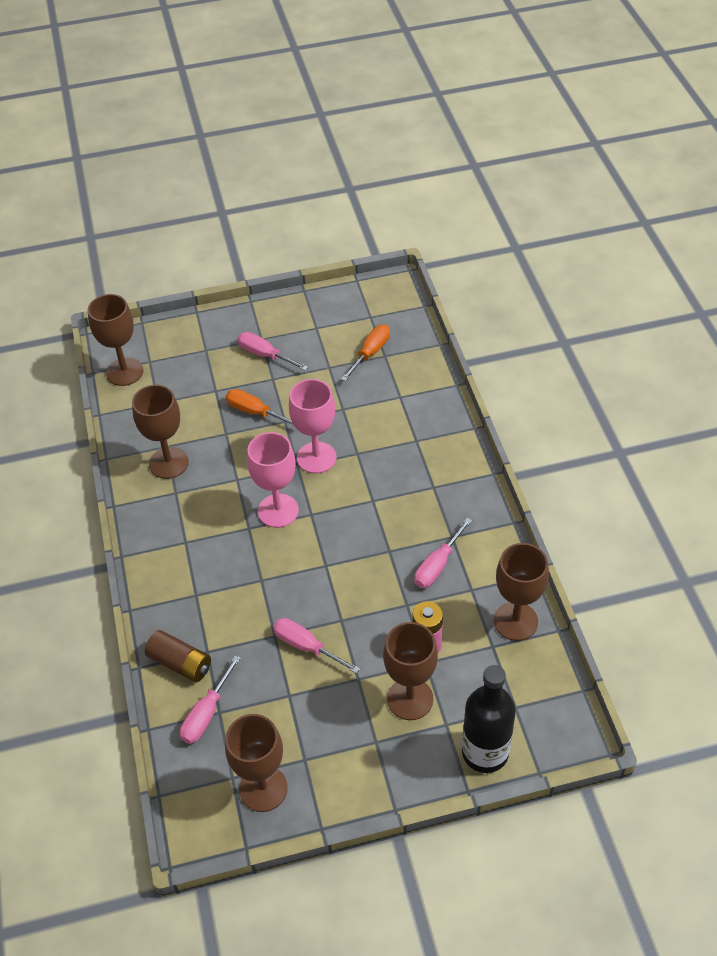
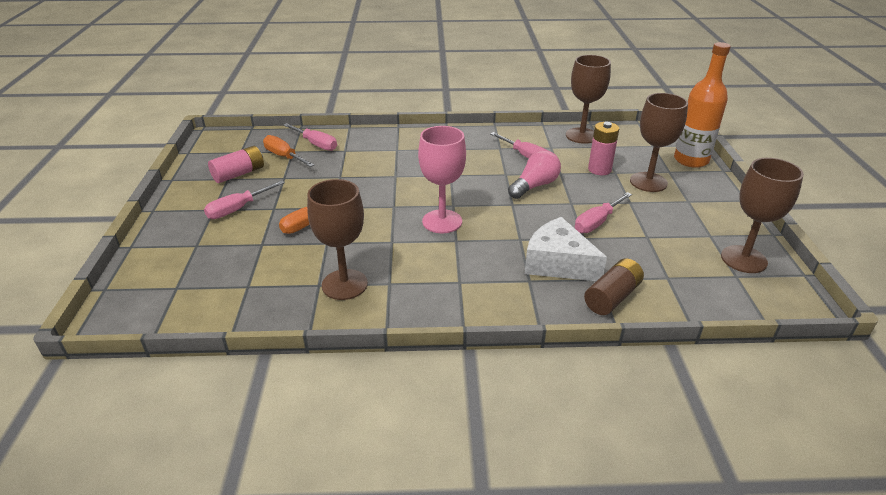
camera: 80 degrees left, 15 degrees down
(124, 372) = (176, 309): brown goblet -> none
(207, 713) = (669, 285): pink screwdriver -> pink screwdriver (316, 144)
(226, 615) = (558, 263): none -> white cheese
(316, 458) = (389, 195): pink goblet -> none
(326, 332) = (239, 174): none -> pink battery
(369, 581) = (534, 186): none -> pink light bulb
(485, 752) = (691, 160): black bottle -> orange bottle

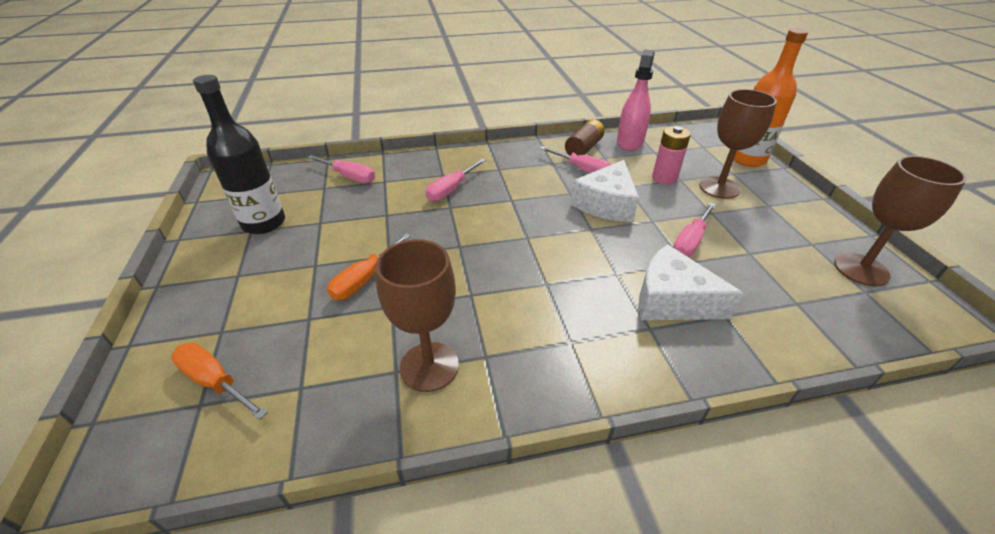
camera: 10 degrees left, 5 degrees up
(238, 209) = (270, 271): pink screwdriver -> pink screwdriver (451, 189)
(239, 174) = (264, 223): pink battery -> black bottle
(284, 157) = (315, 195): orange screwdriver -> orange screwdriver (215, 382)
(442, 221) = (521, 260): pink goblet -> none
(534, 186) = (606, 204): pink light bulb -> white cheese
(581, 136) = (629, 142): brown goblet -> pink spray bottle
(612, 297) = (752, 339): brown battery -> brown battery (583, 148)

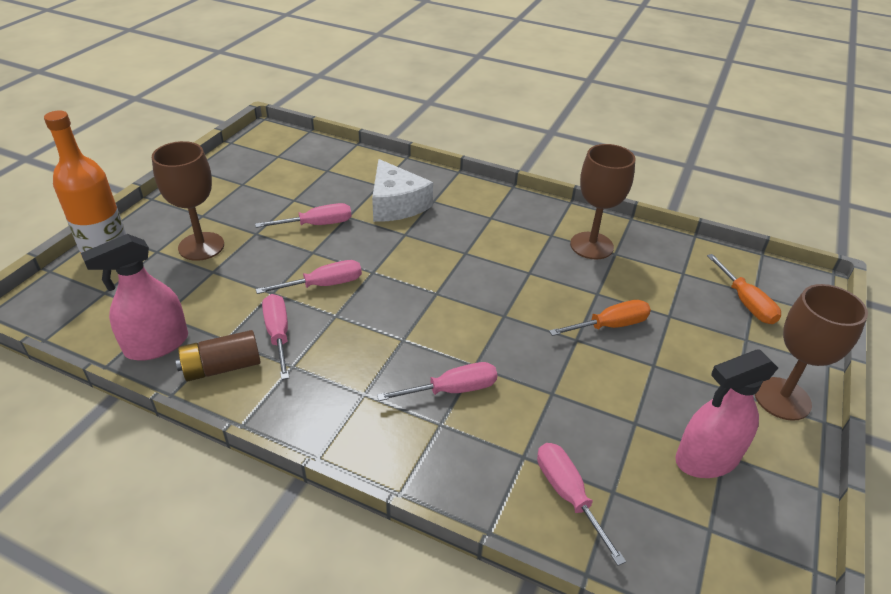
camera: 145 degrees left, 0 degrees up
(264, 223) = (706, 459): black bottle -> pink spray bottle
(606, 204) = (323, 285): white cheese -> pink screwdriver
(664, 178) = (223, 280): pink battery -> none
(861, 269) = (252, 162): brown goblet -> brown goblet (782, 398)

